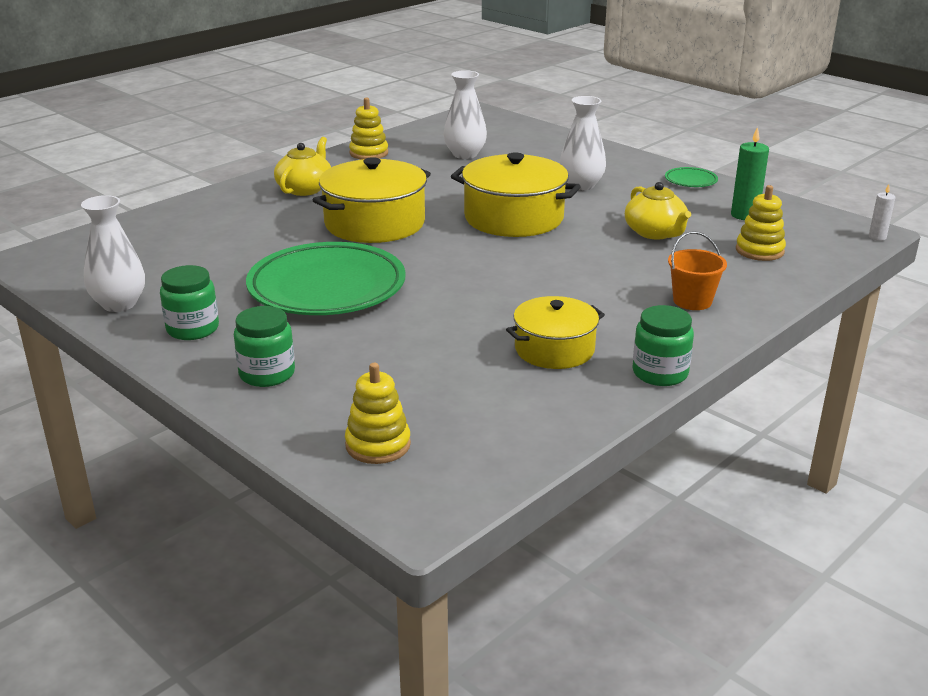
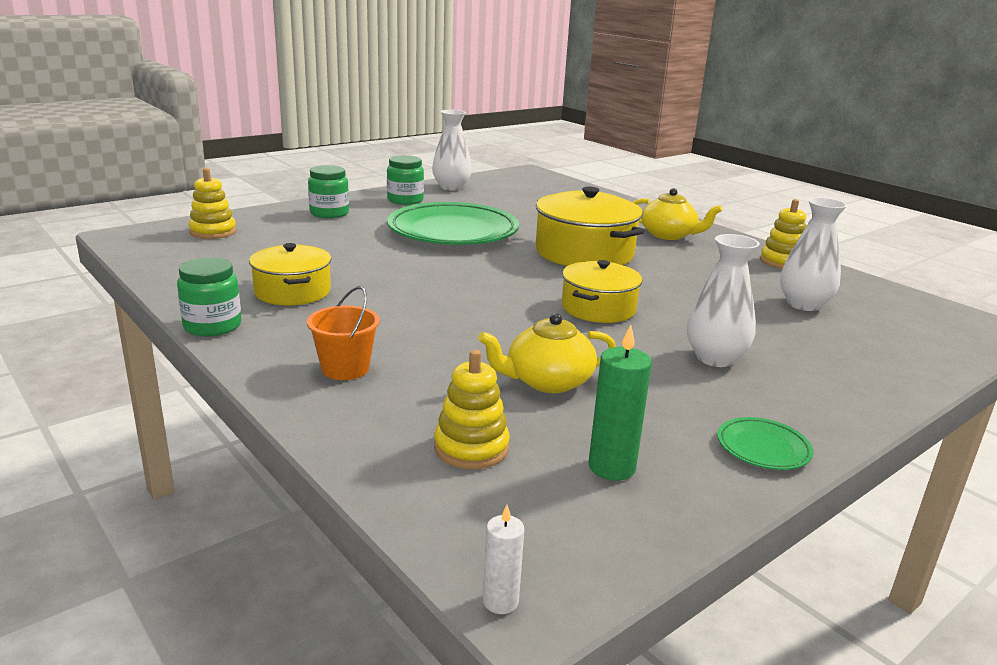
camera: 95 degrees right, 5 degrees down
(514, 218) = (598, 308): yellow pot -> yellow pot, size x0.64

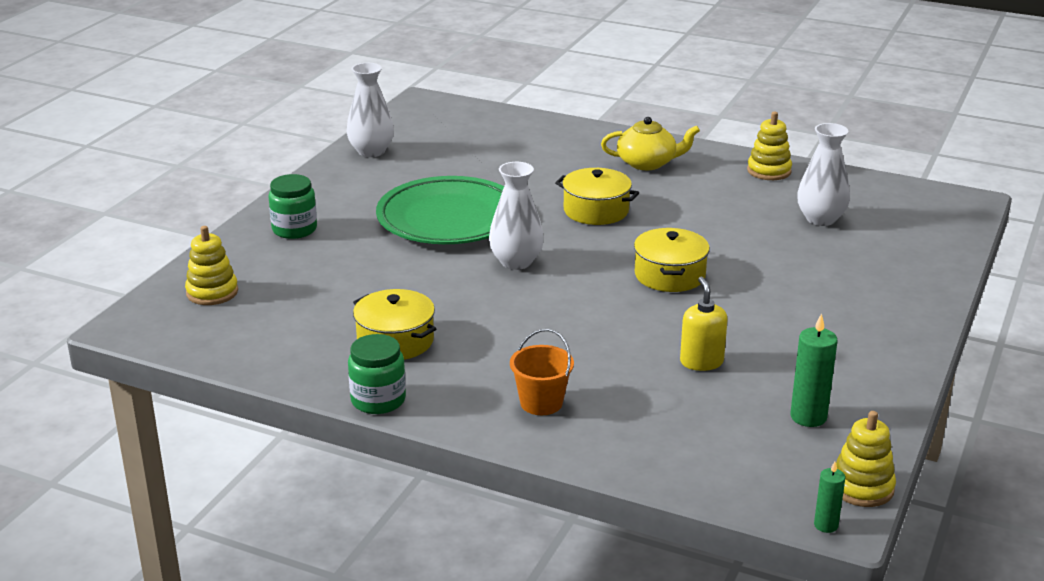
camera: 25 degrees left, 5 degrees up
(405, 200) = (348, 186): green jar -> none
(471, 448) = (706, 435): yellow stacking toy -> yellow stacking toy (862, 487)
(500, 601) = (826, 525): white candle -> green candle
(547, 381) = (701, 362): yellow teapot -> yellow soap dispenser
(584, 253) = (596, 211): yellow pot -> yellow pot, size x0.64
(715, 358) = (799, 299): white vase -> white vase (516, 262)
(763, 448) = (888, 368): green plate -> none

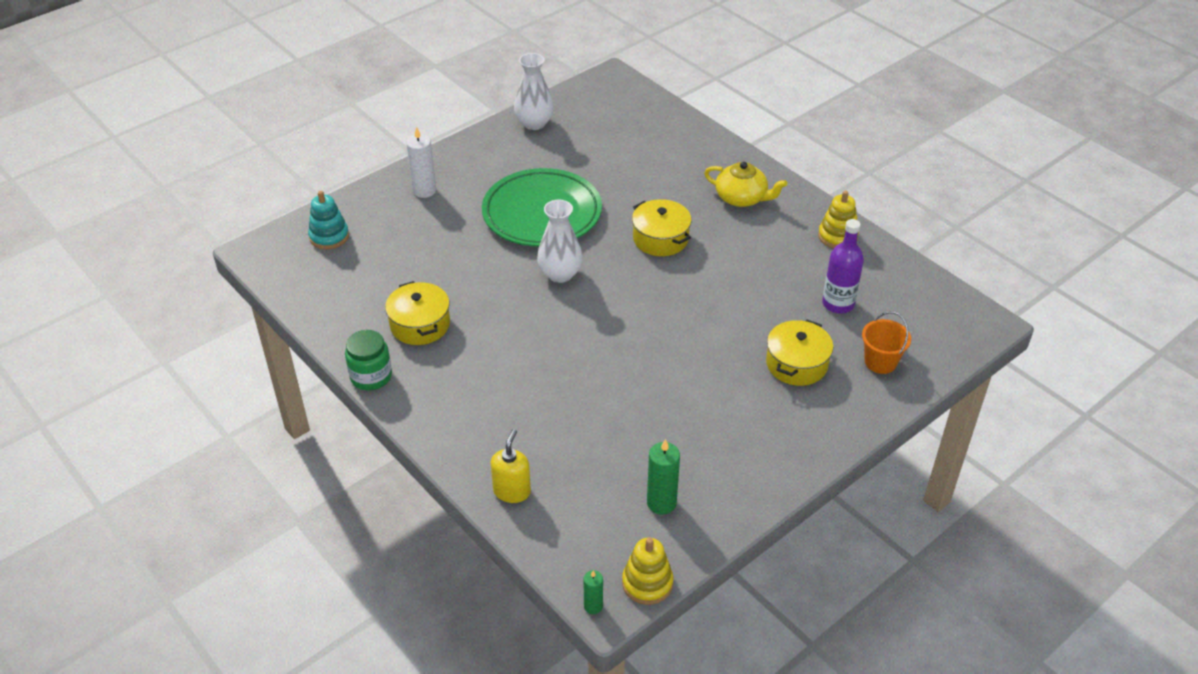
camera: 25 degrees right, 15 degrees up
(212, 292) = (329, 236): yellow stacking toy -> turquoise stacking toy
(294, 229) = (424, 190): green jar -> white candle
(541, 403) = (478, 419): orange bucket -> orange bucket (880, 362)
(670, 275) = (666, 325): yellow pot -> yellow pot (796, 364)
(701, 362) = (623, 421): yellow soap dispenser -> yellow soap dispenser (512, 491)
(820, 219) = (838, 304): white vase -> purple bottle

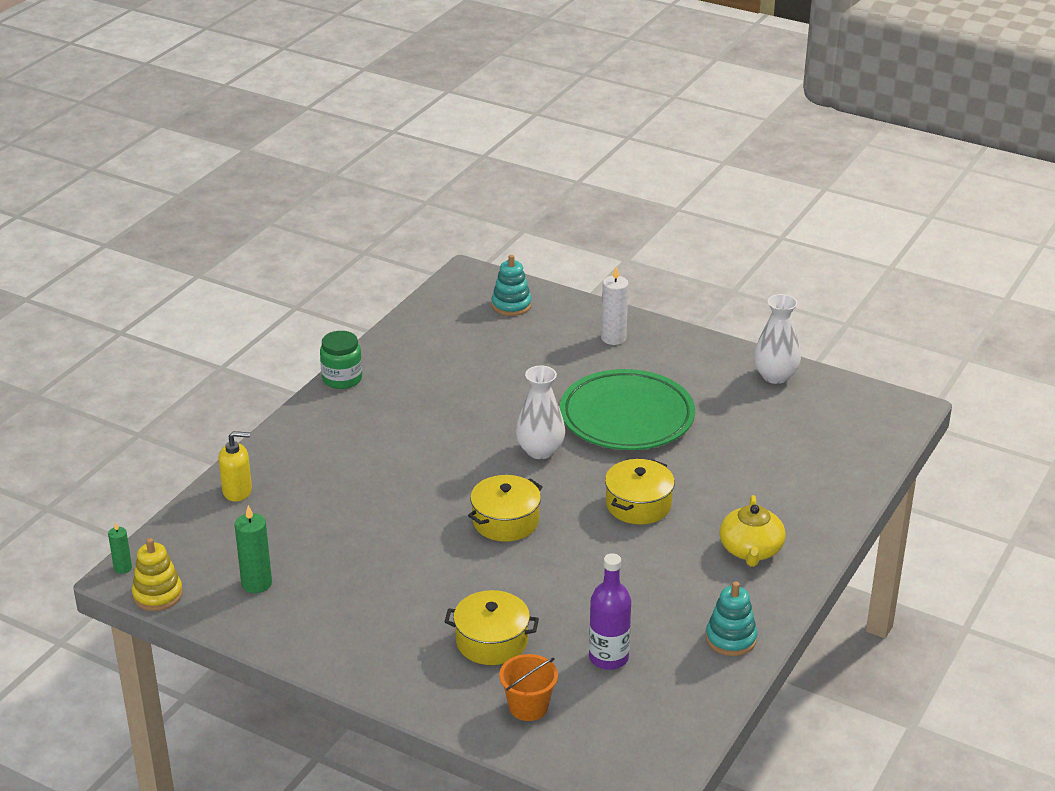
camera: 70 degrees right, 10 degrees down
(420, 324) = (421, 387): yellow pot -> yellow pot (505, 521)
(837, 236) = (731, 639): yellow stacking toy -> turquoise stacking toy

